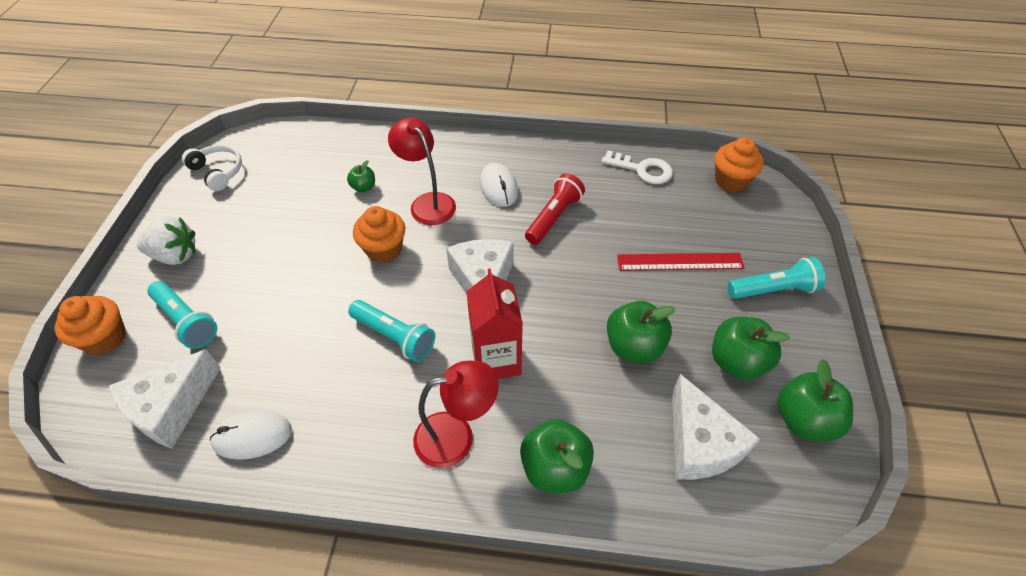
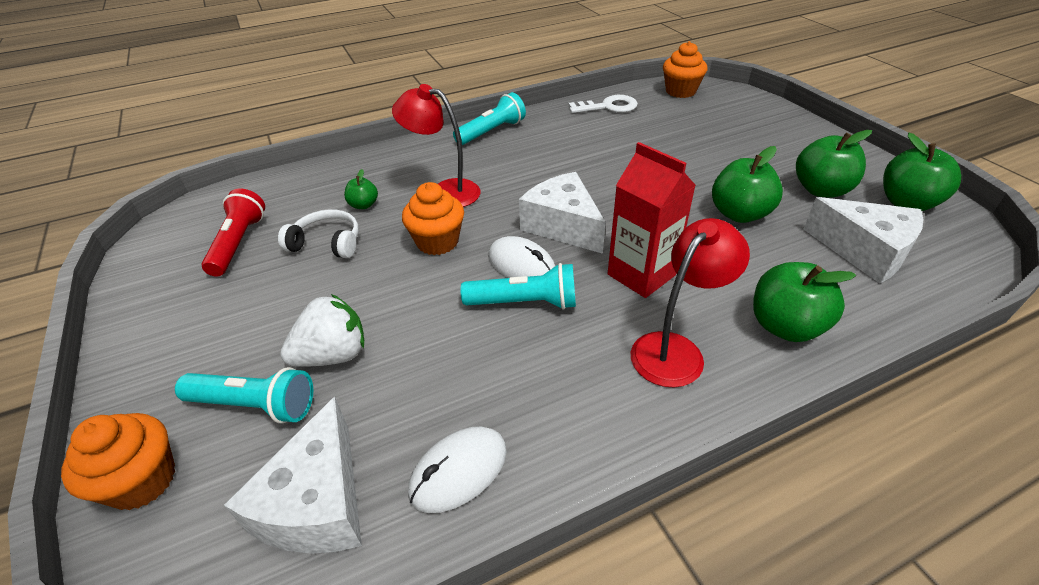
camera: 30 degrees left, 10 degrees down
(175, 255) = (177, 350): white strawberry -> white strawberry (333, 355)
(218, 172) = (166, 255): white headphones -> white headphones (327, 243)
(499, 187) = (501, 158): white mouse -> white mouse (521, 265)
(554, 217) = (573, 159): red flashlight -> red flashlight (239, 243)
(679, 262) = (705, 149): red ruler -> none
(773, 290) = (788, 139): turquoise flashlight -> turquoise flashlight (492, 132)

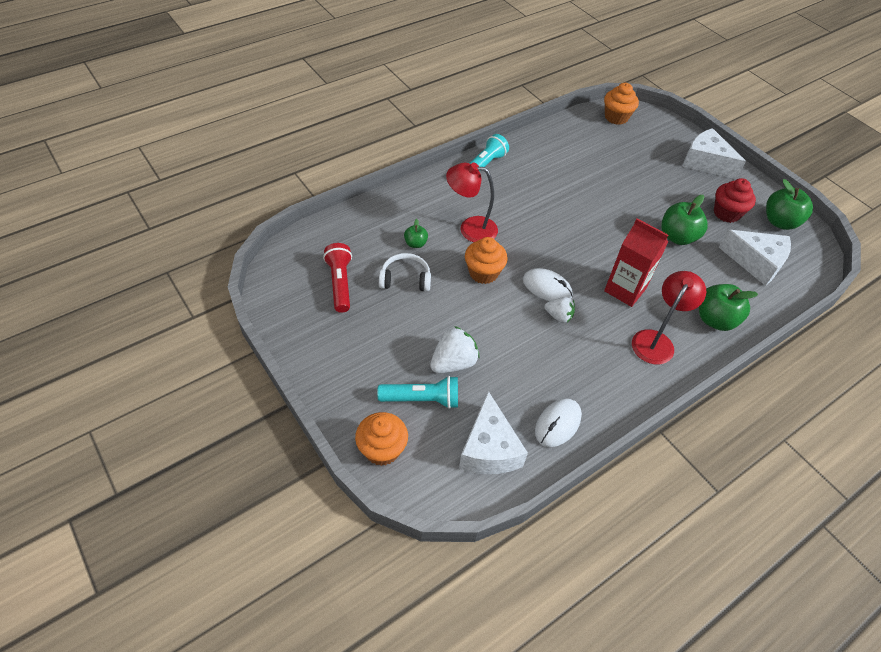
camera: 15 degrees left, 10 degrees up
(525, 303) = (558, 316): turquoise flashlight -> white strawberry
(563, 226) = (564, 254): white cheese -> white cheese (705, 162)
(608, 107) = (565, 136): white key -> none
(821, 190) = (726, 213): green apple -> red cupcake

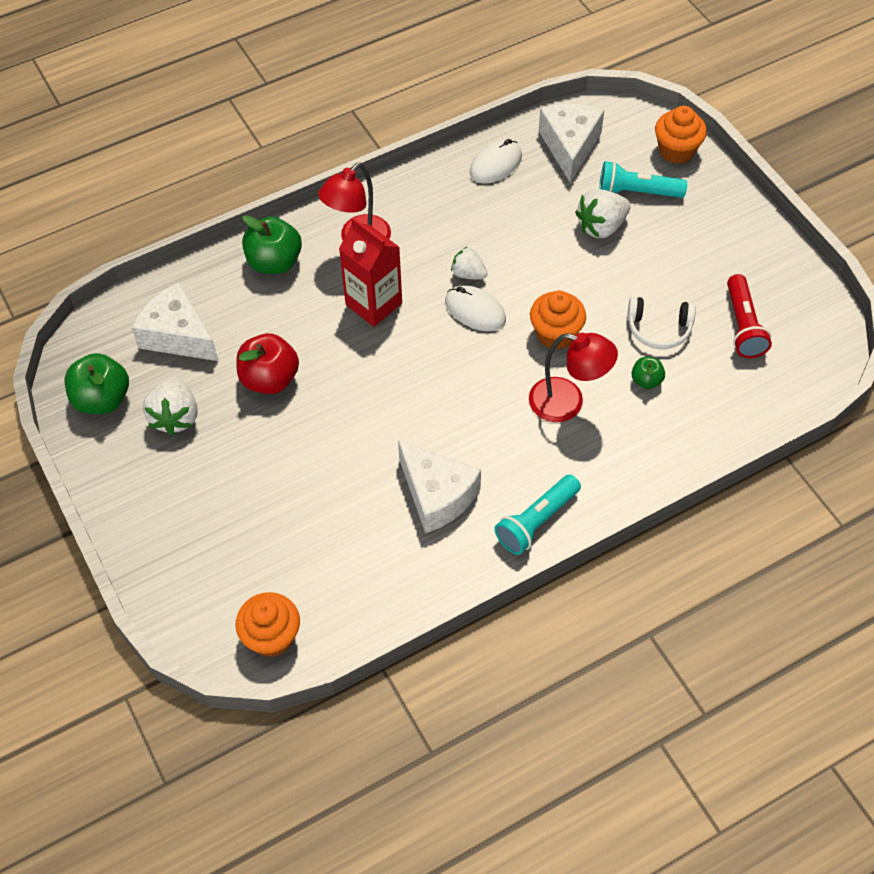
camera: 170 degrees left, 5 degrees up
(677, 237) = (270, 379): green apple -> red apple
(705, 162) = (156, 519): white cheese -> white cheese (437, 495)
(726, 213) = (175, 417): red cupcake -> white strawberry

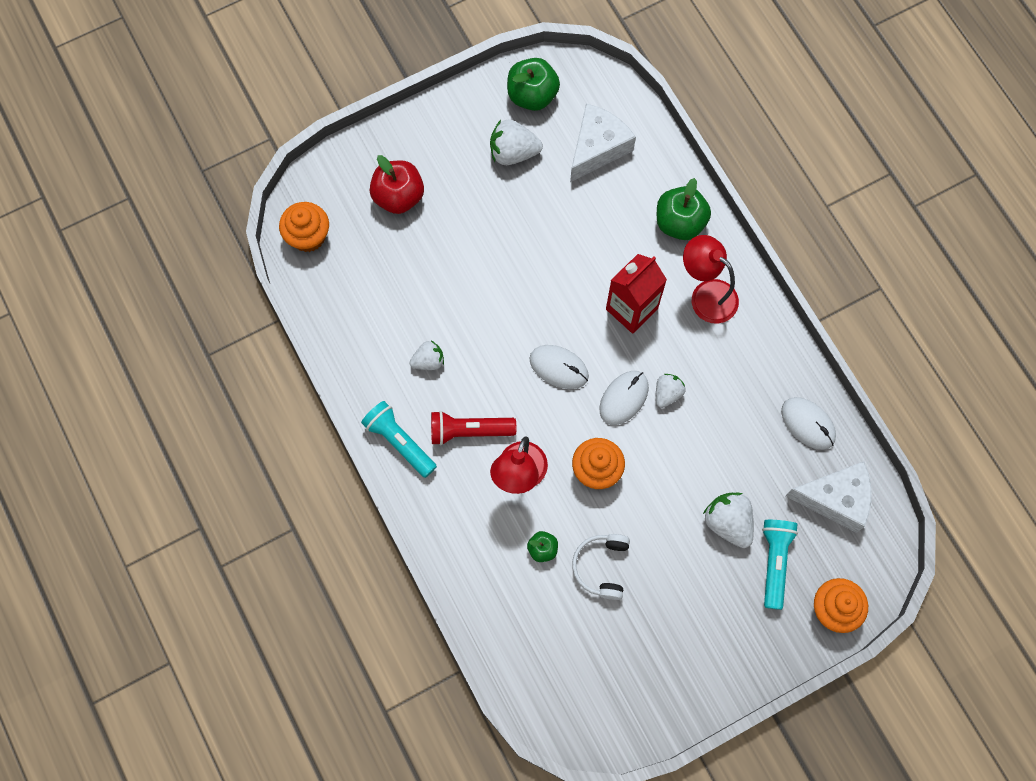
camera: 90 degrees right, 15 degrees up
(270, 379) = (550, 224): red apple -> red apple (398, 196)
(437, 495) = (428, 361): white cheese -> white strawberry
(442, 368) = (559, 367): none -> white mouse
(743, 326) = (604, 648): red flashlight -> red flashlight (469, 431)

